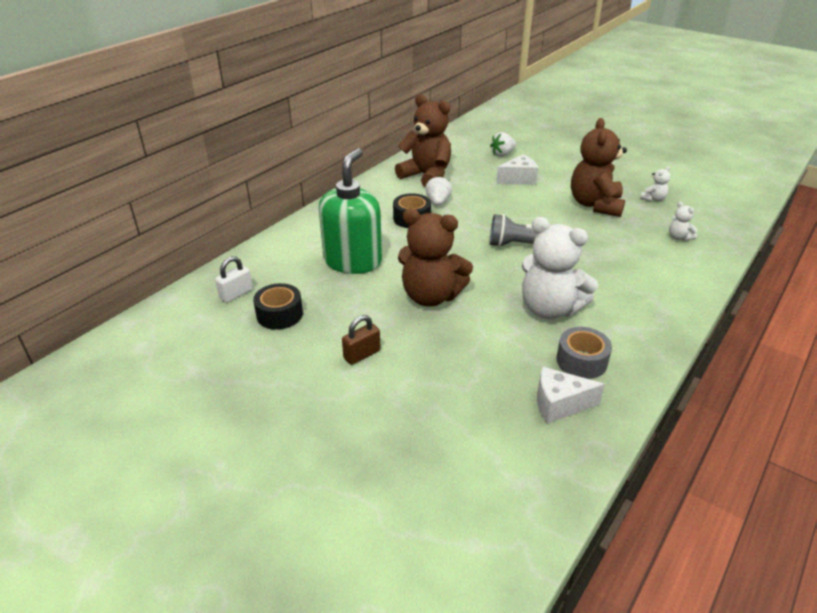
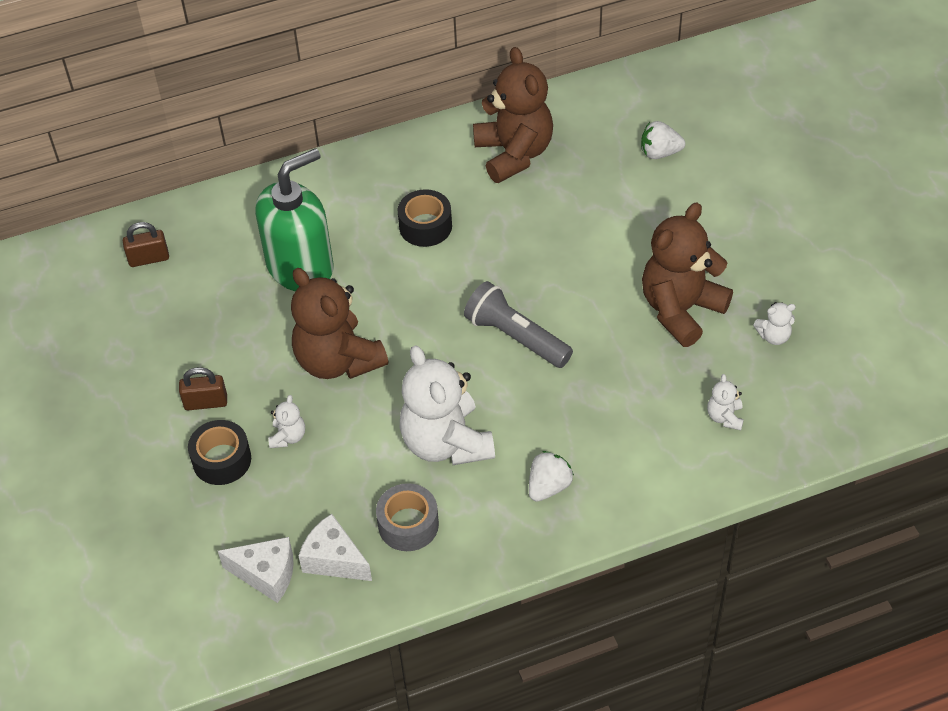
camera: 35 degrees right, 15 degrees up
(236, 294) = (149, 258): white padlock -> brown padlock
(279, 314) = (169, 309): black tape -> black tape (222, 460)
(438, 202) = (483, 211): white strawberry -> white strawberry (548, 486)
(444, 349) = (288, 437): none -> white teddy bear
(518, 179) = (629, 215): white cheese -> white cheese (266, 575)

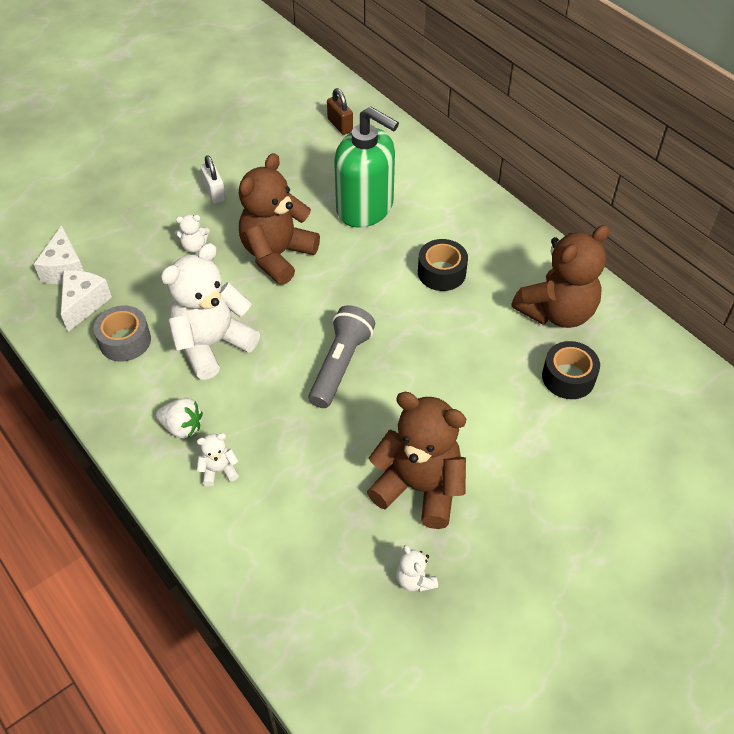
camera: 70 degrees right, 0 degrees up
(206, 402) = (214, 193): brown padlock -> white padlock
(222, 460) = (164, 216): black tape -> black tape (568, 377)
(660, 153) = (618, 426): white strawberry -> none
(724, 417) = (296, 554): white teddy bear -> white teddy bear (219, 470)

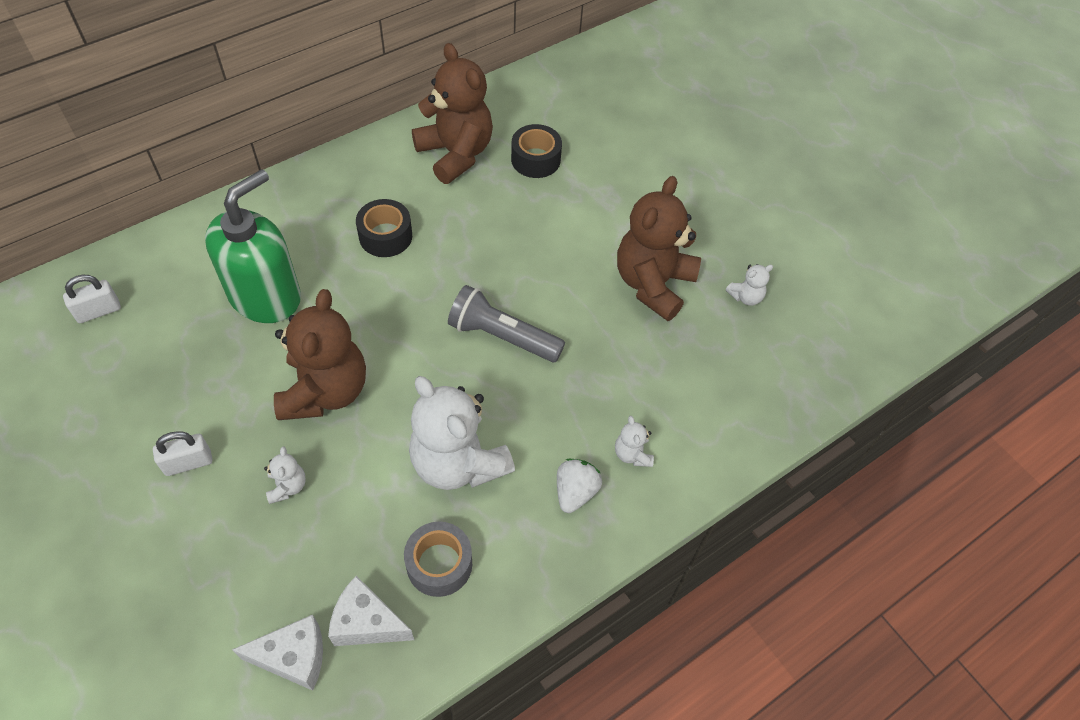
camera: 90 degrees left, 5 degrees up
(277, 255) = (325, 391): brown teddy bear -> brown teddy bear turned 120 degrees counterclockwise
(340, 125) = (98, 311): brown padlock -> white padlock

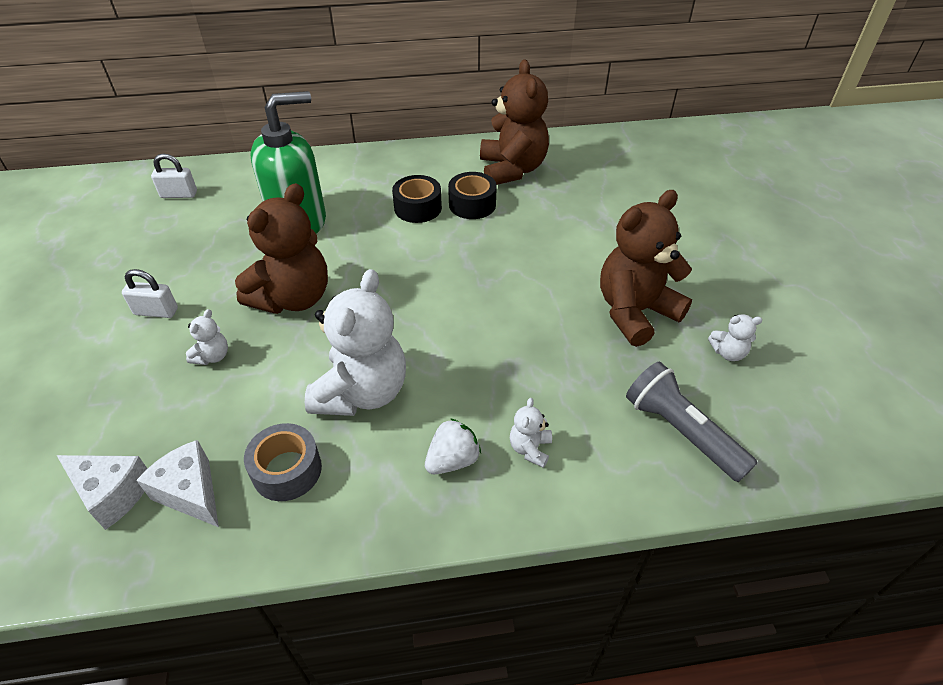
camera: 30 degrees right, 10 degrees down
(458, 462) = (362, 392): white teddy bear -> white teddy bear turned 150 degrees counterclockwise
(502, 336) = (467, 308): grey flashlight -> grey flashlight (681, 432)
(535, 159) = (578, 190): black tape -> black tape (472, 204)

